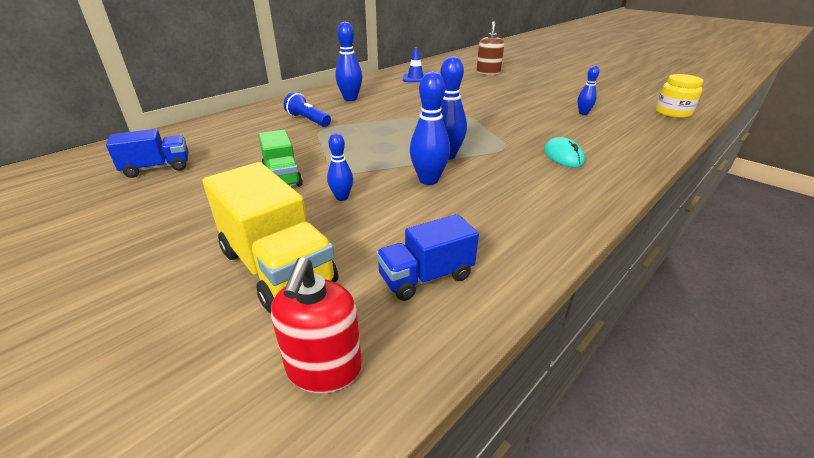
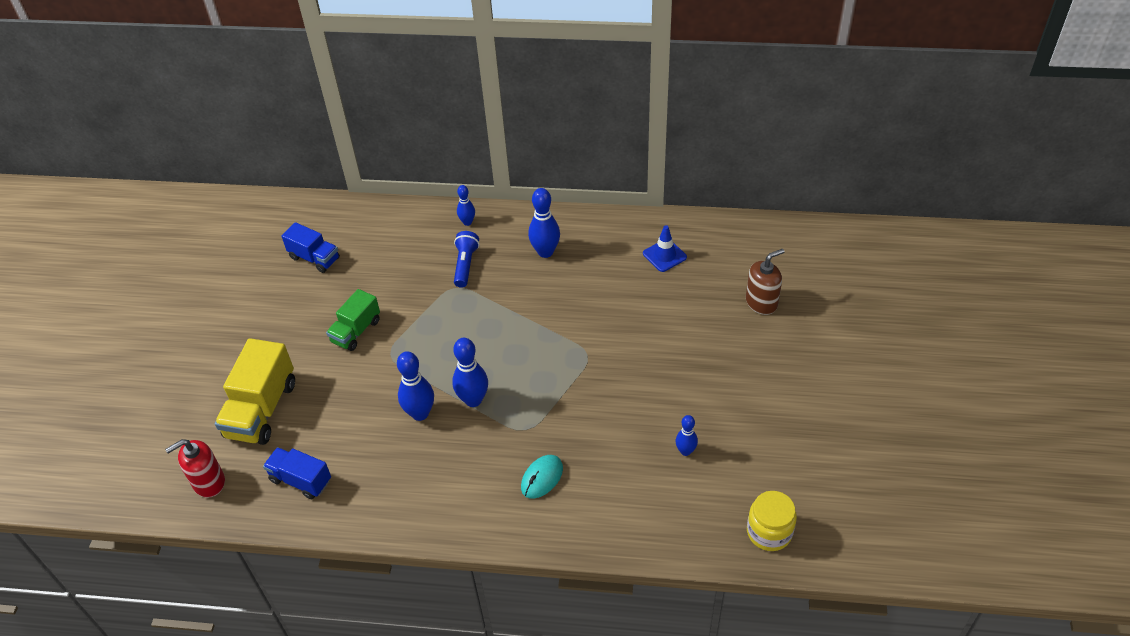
camera: 55 degrees right, 15 degrees up
(342, 197) = (355, 383): blue bowling pin -> blue bowling pin (467, 222)

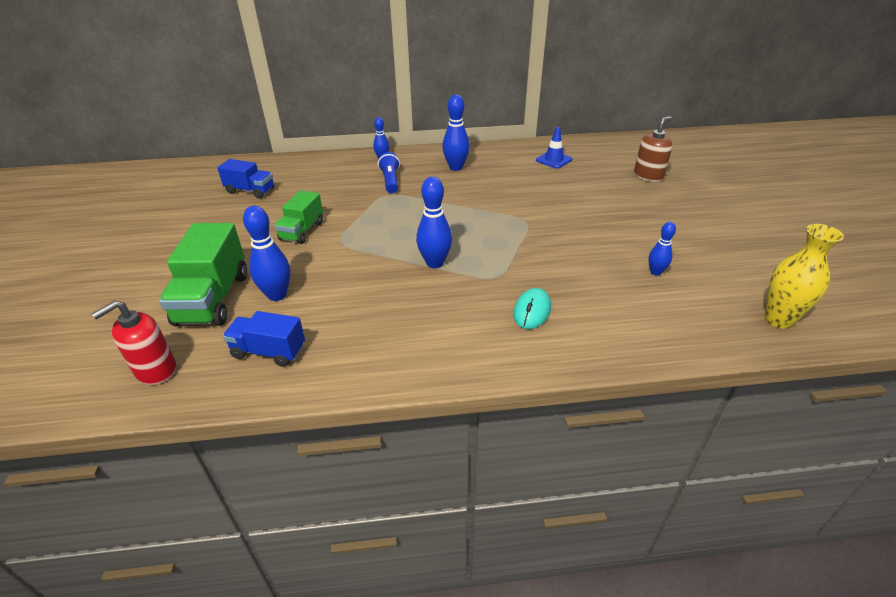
camera: 15 degrees left, 10 degrees down
(261, 410) = (213, 299): yellow truck -> green truck
(420, 413) = (385, 279): blue bowling pin -> blue bowling pin (277, 295)
(769, 532) = (778, 320): yellow jar -> yellow vase

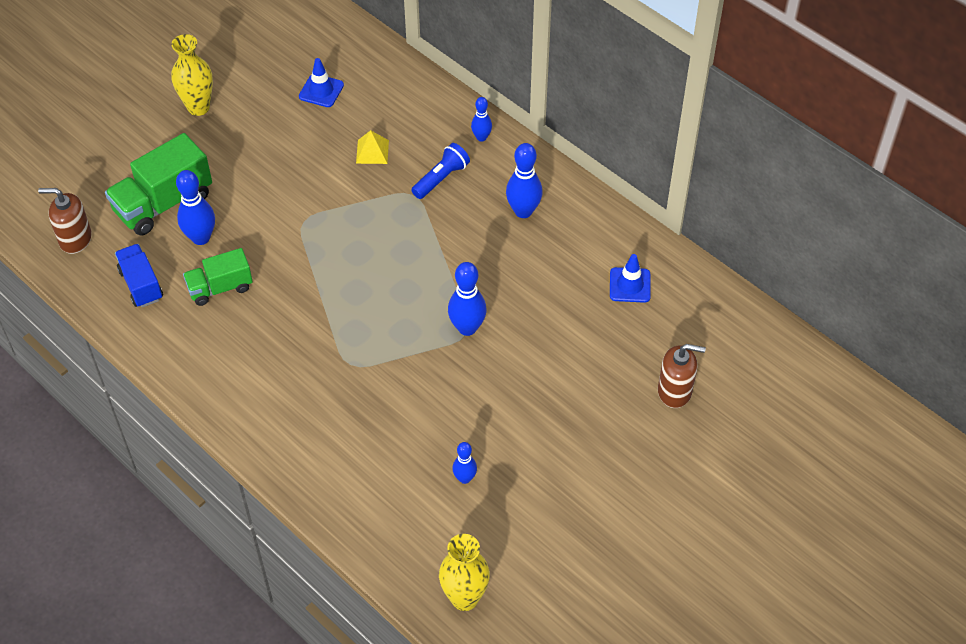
camera: 50 degrees right, 15 degrees up
(155, 370) = (75, 239): red soap dispenser -> brown soap dispenser
(165, 242) = (198, 107): none -> yellow vase
(250, 191) = (321, 91): blue truck -> blue traffic cone
(302, 231) = (295, 182): green truck -> green truck (220, 288)
(330, 194) = (372, 151): none -> yellow pyramid
(435, 263) = (332, 308): blue bowling pin -> blue bowling pin (467, 328)
(532, 311) = (324, 415): turquoise mouse -> none

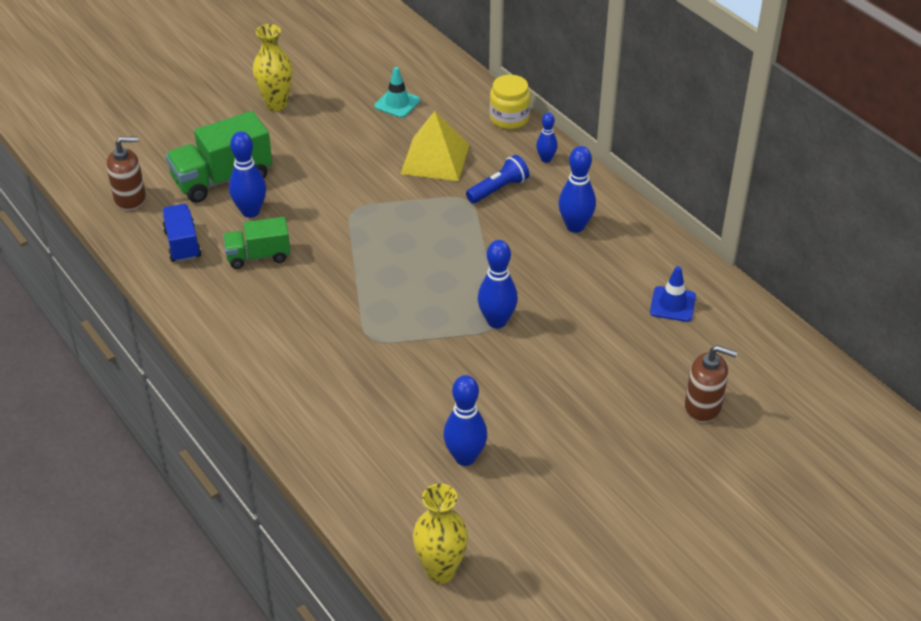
camera: 10 degrees right, 10 degrees down
(75, 239) = (130, 198): brown soap dispenser -> brown soap dispenser turned 150 degrees clockwise
(321, 91) = (397, 103): blue traffic cone -> turquoise traffic cone
(372, 151) = (435, 159): yellow pyramid -> yellow pyramid, size x1.88
(436, 94) = (509, 118): none -> yellow jar
(464, 478) = (465, 457): blue bowling pin -> blue bowling pin, size x1.67

